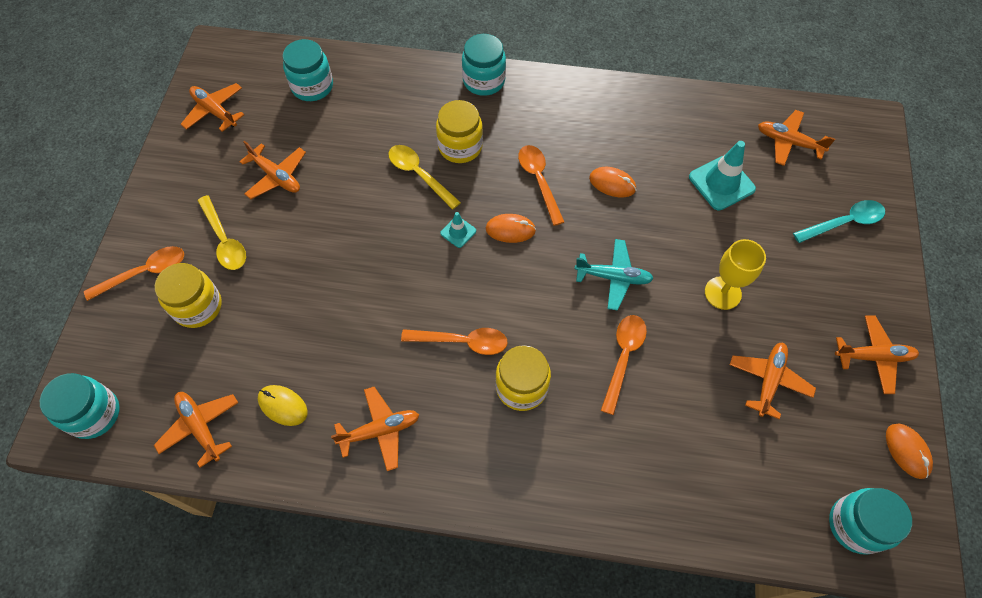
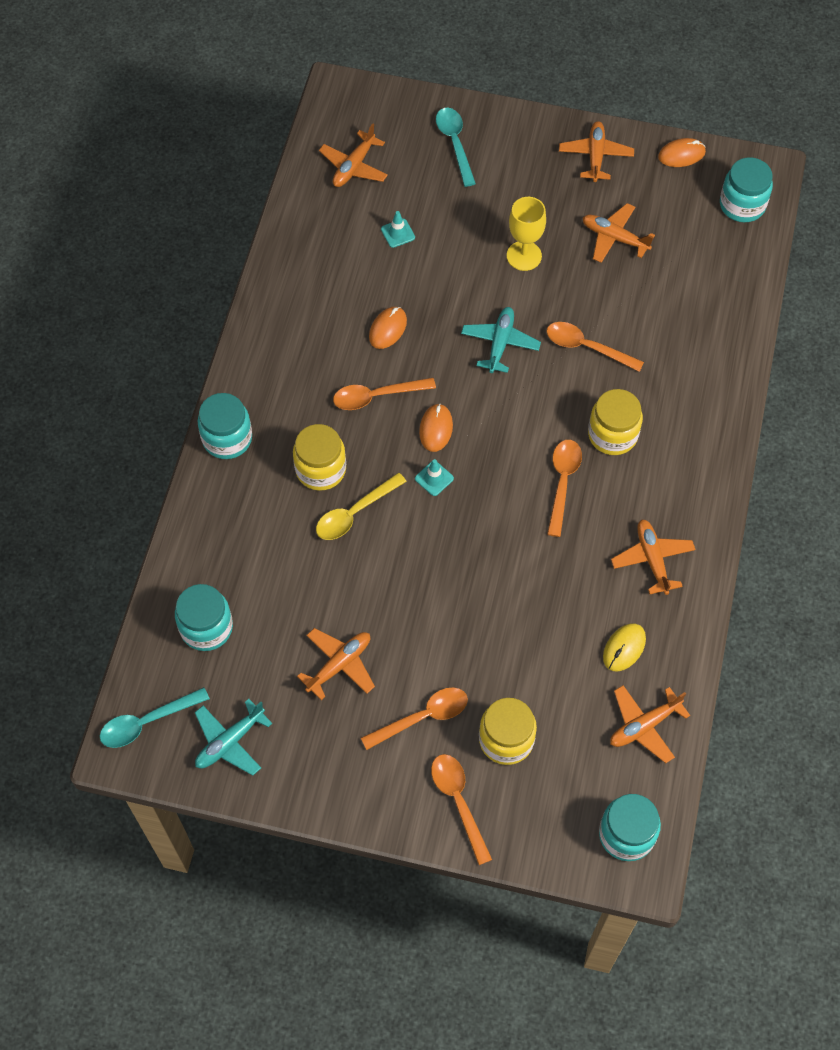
camera: 85 degrees left, 0 degrees up
(215, 111) = (230, 742): orange plane -> turquoise plane
(224, 240) = (422, 717): yellow spoon -> orange spoon
(235, 60) = (147, 722): none -> turquoise spoon
(721, 183) = (398, 233): turquoise traffic cone -> turquoise traffic cone, size x0.53

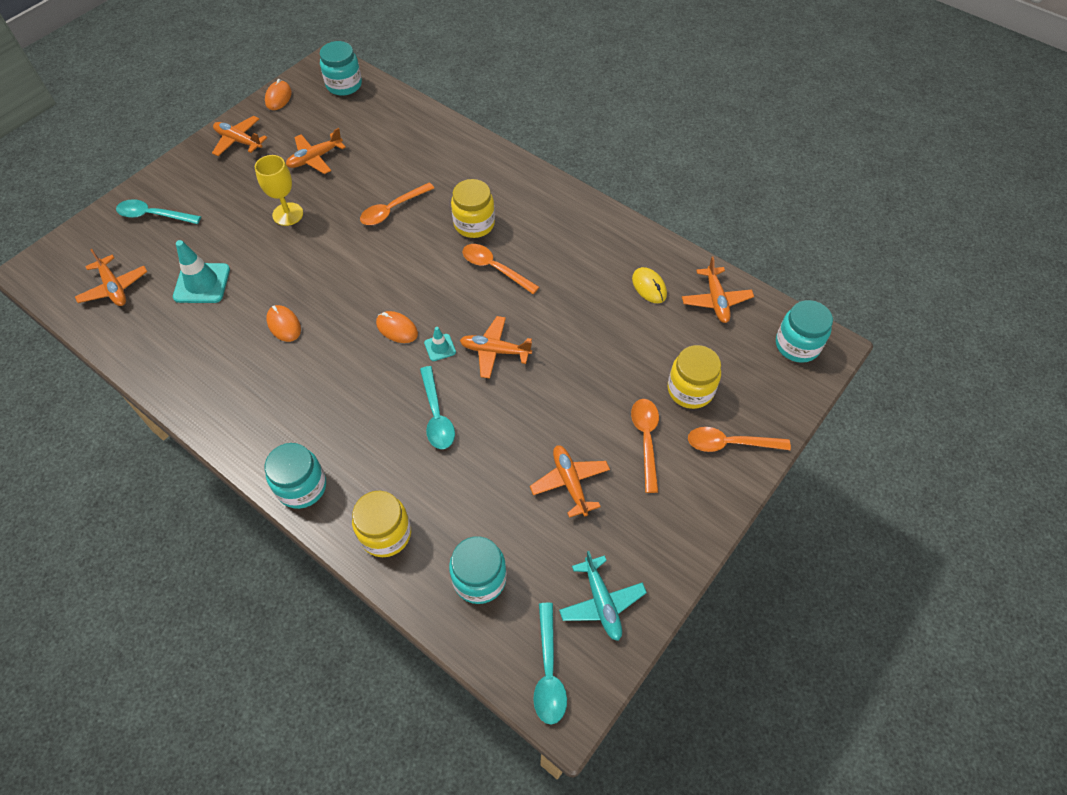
camera: 65 degrees left, 5 degrees down
(320, 469) = (380, 424): yellow jar -> yellow jar (385, 534)
(354, 513) = (436, 415): yellow spoon -> turquoise spoon
(376, 396) = (340, 357): orange spoon -> none
(398, 233) = (202, 283): turquoise traffic cone -> turquoise traffic cone, size x1.90
(500, 343) = (351, 258): turquoise plane -> none
(652, 559) = (587, 242): orange plane -> orange plane (495, 351)

